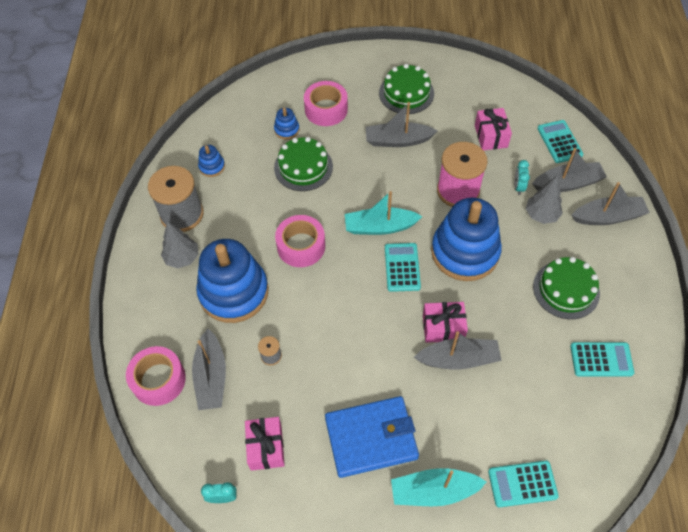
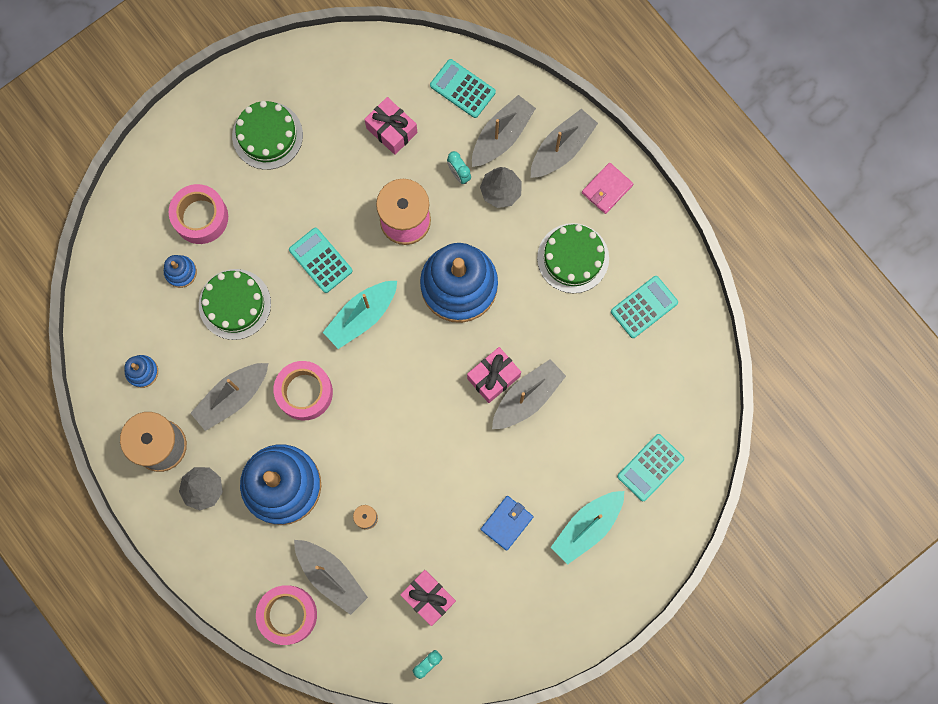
camera: 40 degrees left, 20 degrees up
(371, 438) = (506, 523): blue wallet -> blue wallet, size x0.53
(398, 140) = (304, 203): grey boat -> grey boat (232, 397)
(402, 267) = (414, 344): turquoise calculator -> turquoise calculator (320, 260)
(626, 262) = (607, 189): none -> pink wallet

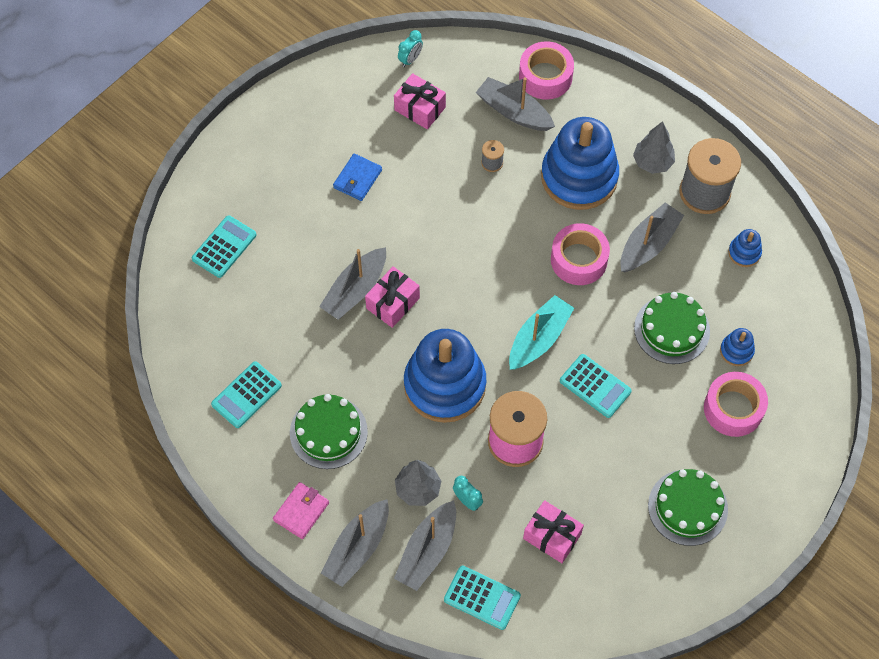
camera: 170 degrees right, 15 degrees down
(587, 527) = (280, 187): turquoise boat -> none

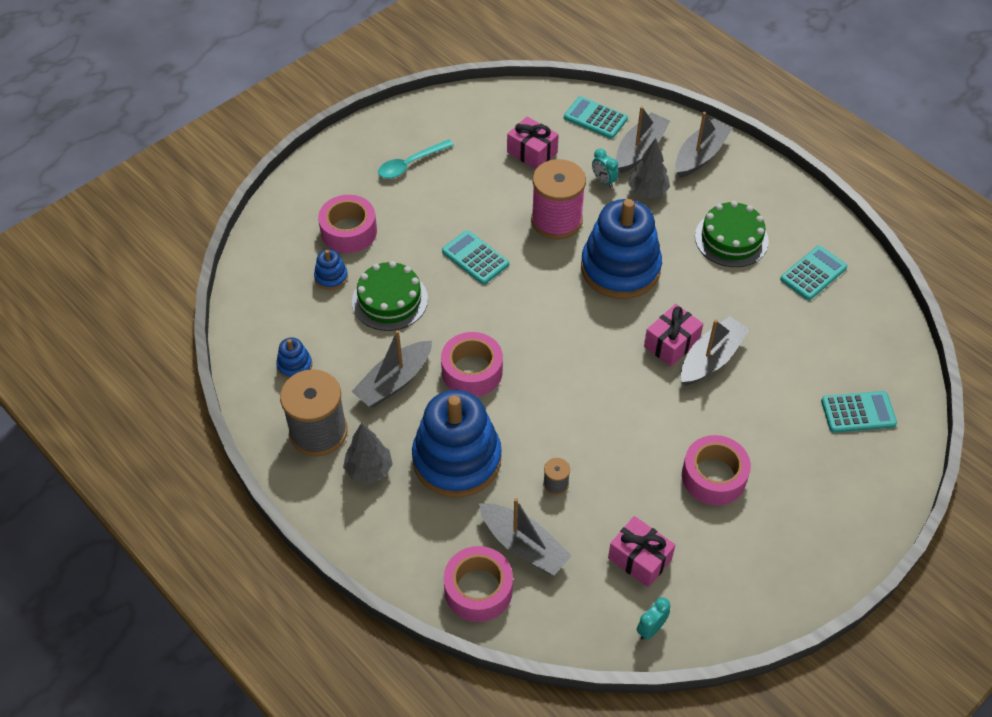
camera: 175 degrees left, 10 degrees down
(224, 247) = (858, 412): turquoise calculator -> turquoise calculator turned 135 degrees counterclockwise
(301, 511) = (751, 183): pink wallet -> none
(357, 179) = (713, 477): blue wallet -> pink tape
(539, 339) = (524, 301): turquoise boat -> none
(687, 507) = (410, 164): green cake -> turquoise spoon

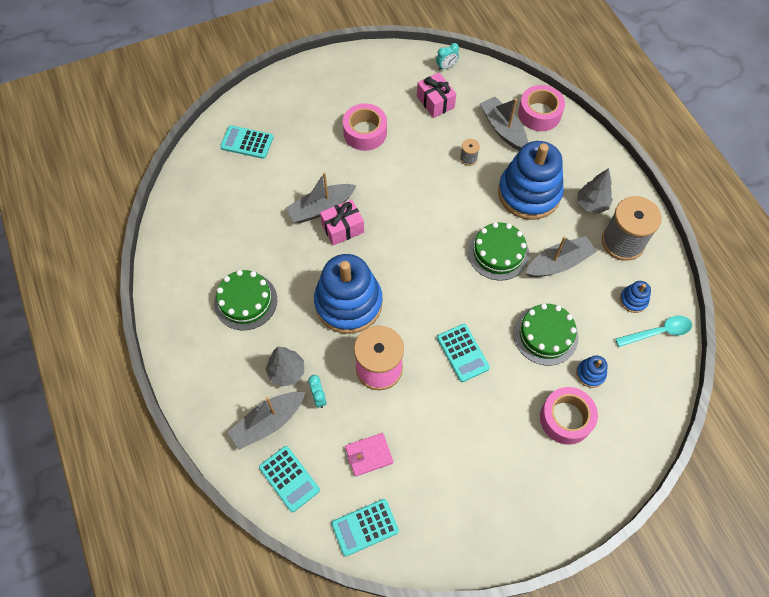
camera: 160 degrees left, 10 degrees up
(410, 164) = (489, 482): turquoise spoon -> turquoise spoon (658, 332)
(472, 371) = (498, 253): pink tape -> green cake
(532, 152) = (369, 455): pink gift -> pink wallet
(700, 155) = (218, 396): grey boat -> none
(813, 273) = (203, 250): turquoise calculator -> turquoise calculator (365, 527)

